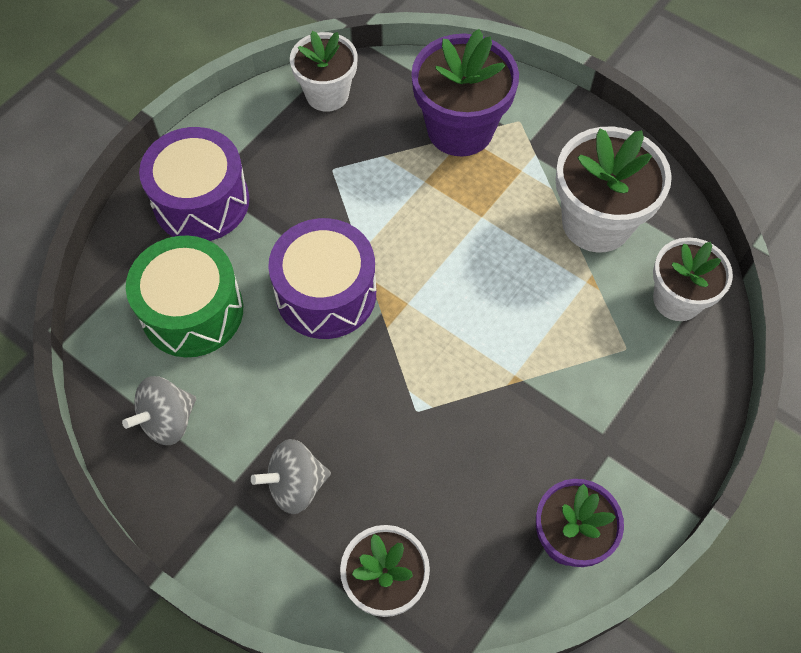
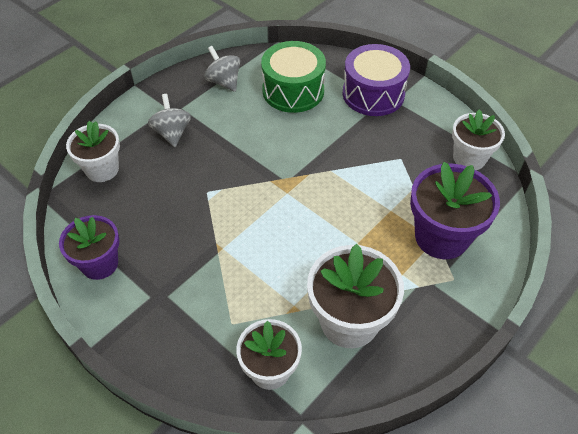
camera: 95 degrees right, 10 degrees down
(326, 293) = (299, 151): purple drum -> none

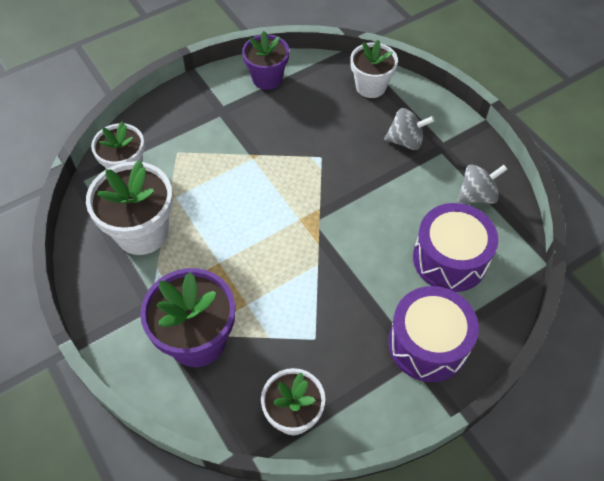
camera: 105 degrees right, 5 degrees up
(293, 90) = (450, 259): green drum -> purple drum

